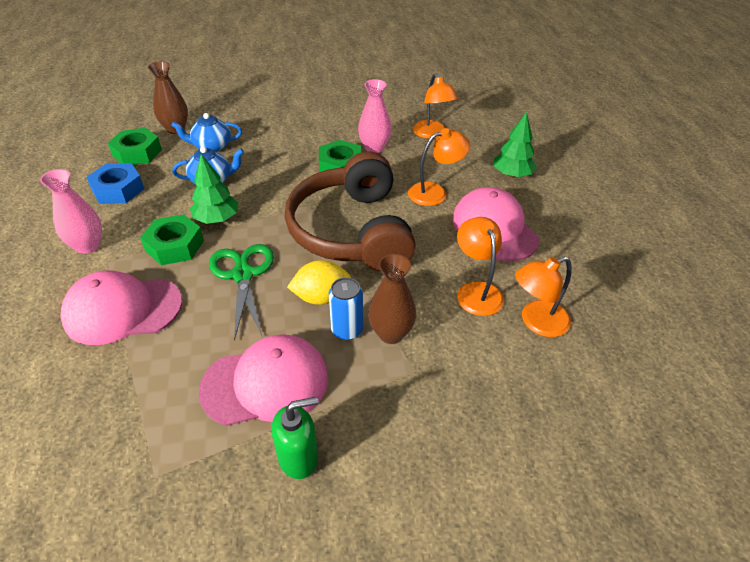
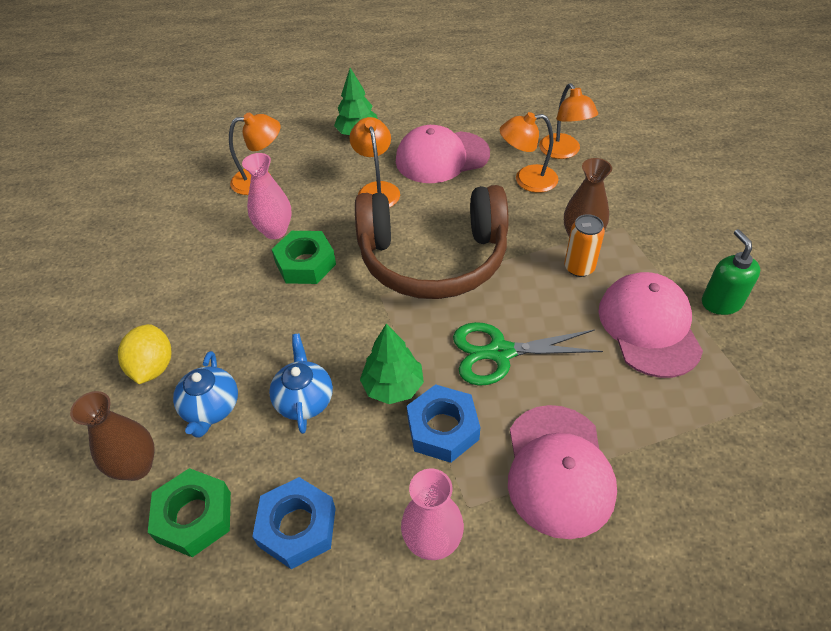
camera: 80 degrees left, 5 degrees up
(175, 246) = (443, 428): green nut -> blue nut
(321, 297) = (535, 285): yellow lemon -> yellow lemon (153, 367)
(347, 330) = (579, 268): blue can -> orange can

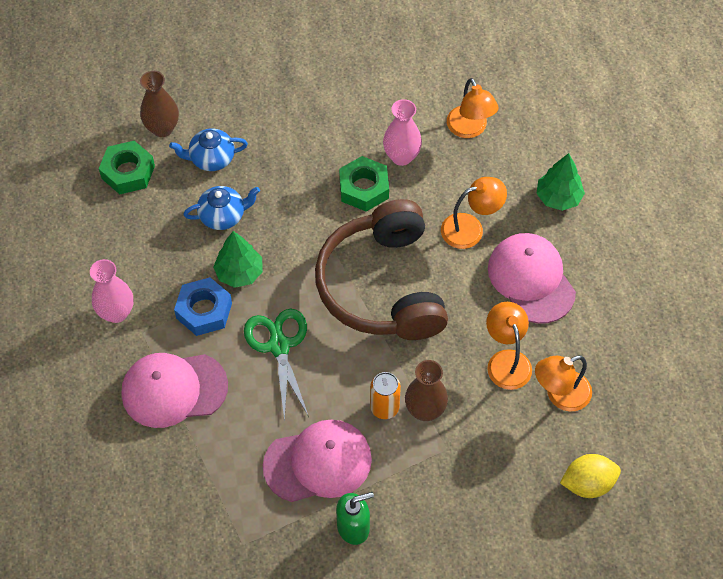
camera: 80 degrees right, 10 degrees up
(153, 367) = (245, 112): yellow lemon -> yellow lemon (587, 483)
(297, 527) = (123, 232): blue nut -> none

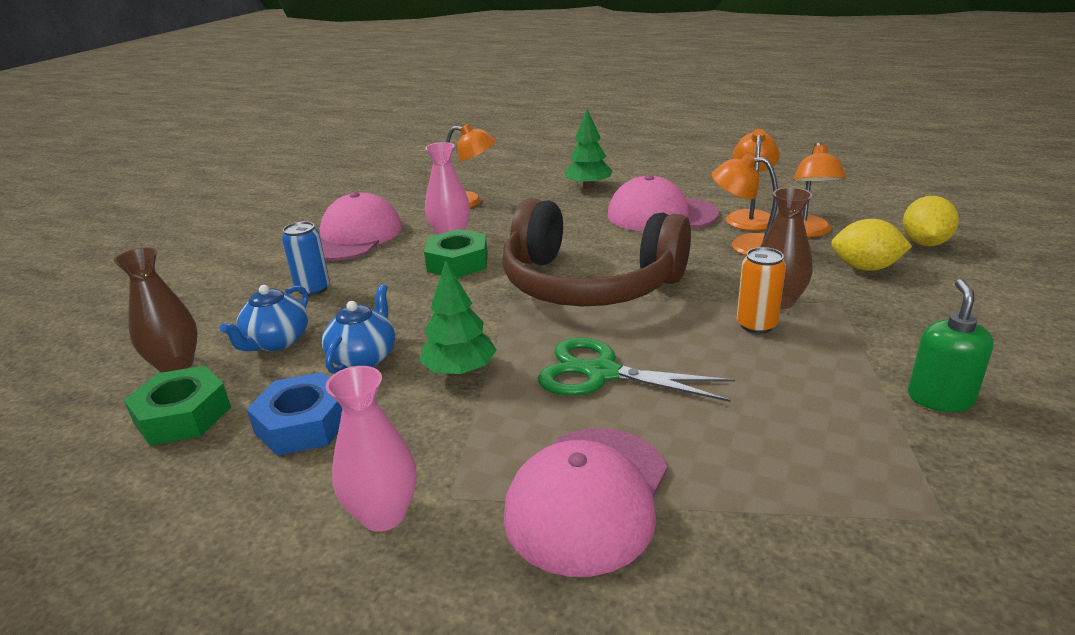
camera: 55 degrees left, 30 degrees down
(204, 311) = (482, 419): blue nut -> blue nut (303, 424)
(277, 129) = (313, 289): none -> blue can
(318, 462) = (814, 396): pink cap -> pink cap (354, 236)
(470, 228) = (573, 226): orange lamp -> orange lamp (750, 217)
(514, 451) = (865, 268): none -> yellow lemon

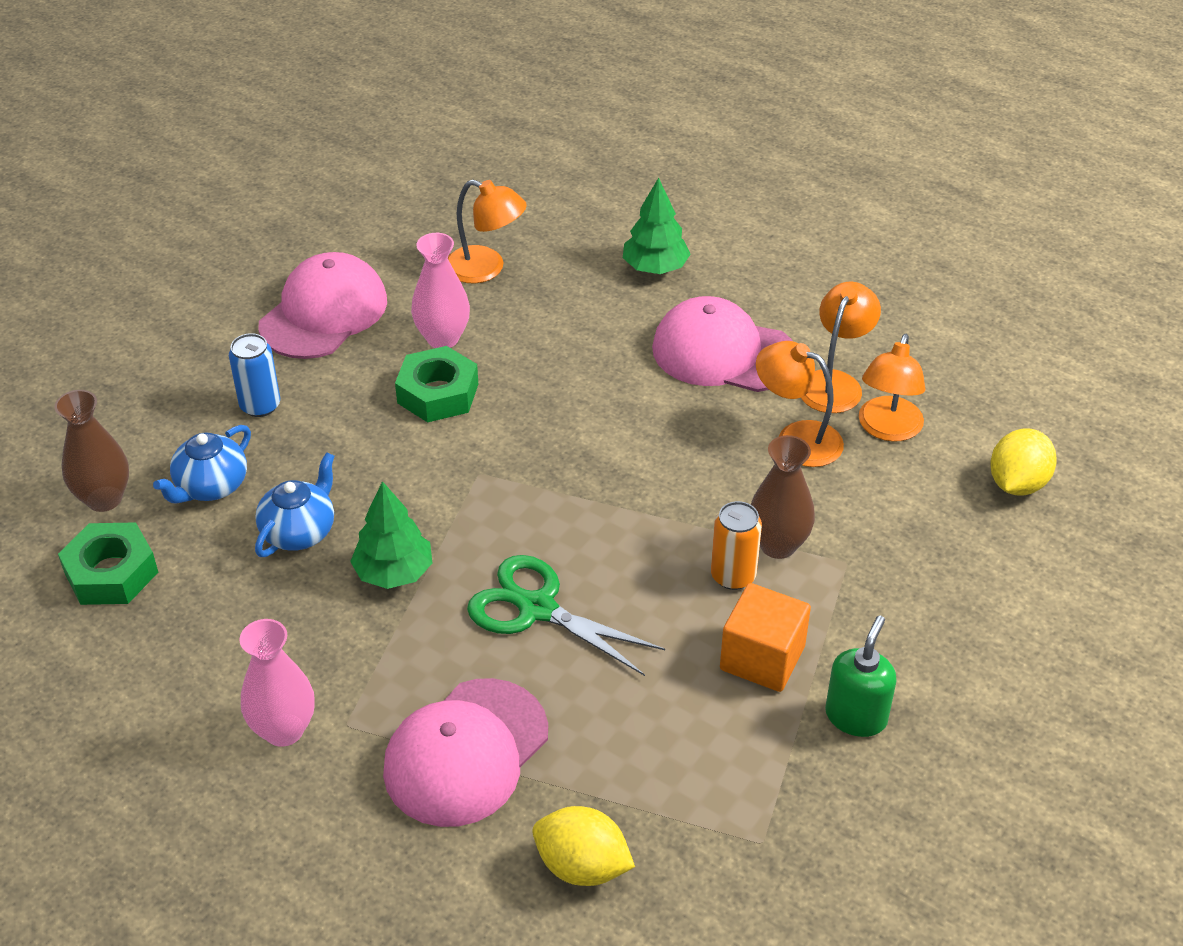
camera: 10 degrees right, 15 degrees up
(303, 424) = (226, 610): blue nut -> none
(589, 284) = (578, 467): brown headphones -> none
(823, 372) = (762, 658): none -> orange cube
(865, 268) = (914, 511): yellow lemon -> yellow lemon (582, 866)

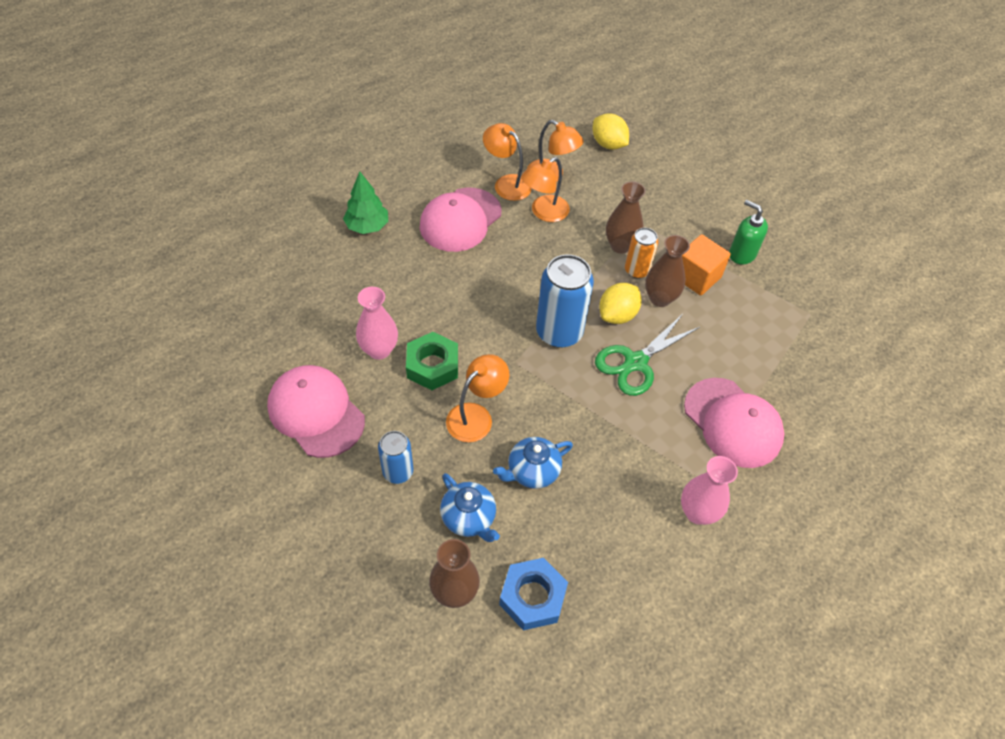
camera: 75 degrees left, 10 degrees up
(111, 573) = (532, 597): green nut -> blue nut
(299, 531) = (532, 471): blue teapot -> blue teapot turned 75 degrees counterclockwise
(394, 572) = (585, 426): green tree -> none
(486, 269) = (320, 309): orange lamp -> orange lamp (476, 416)
(556, 508) = (559, 332): none -> blue can
(582, 866) = (815, 390): yellow lemon -> yellow lemon (617, 315)
(686, 616) = (660, 298): none -> brown vase

